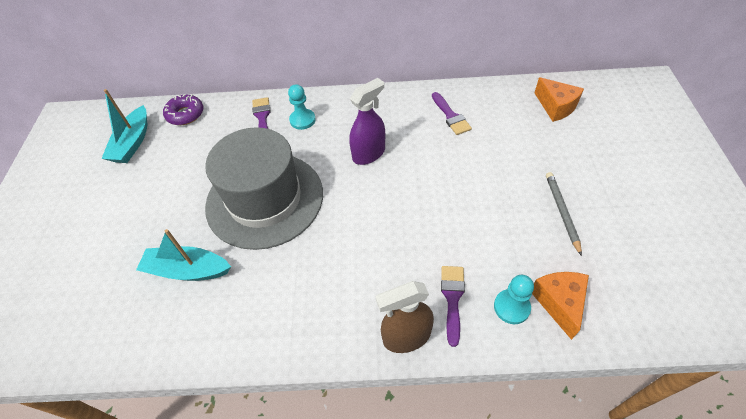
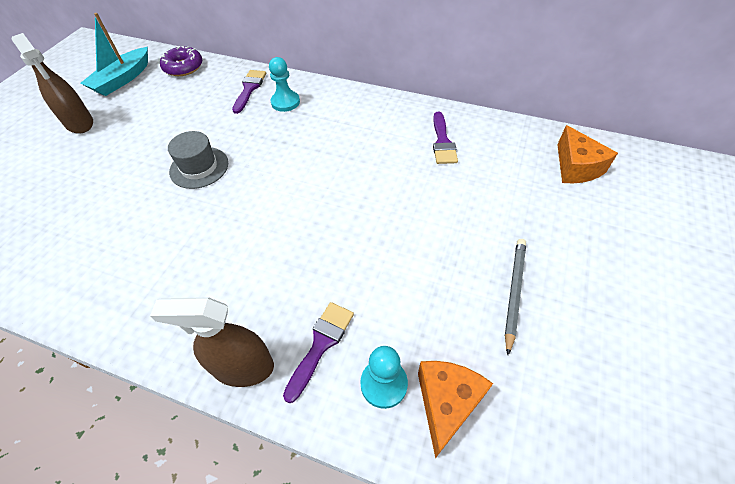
camera: 20 degrees right, 0 degrees up
(121, 196) = (79, 123): none -> brown spray bottle
(187, 270) = (85, 211): turquoise boat -> none
(265, 199) = (199, 167): grey hat -> grey hat, size x0.44
(369, 154) = (330, 155): purple spray bottle -> none

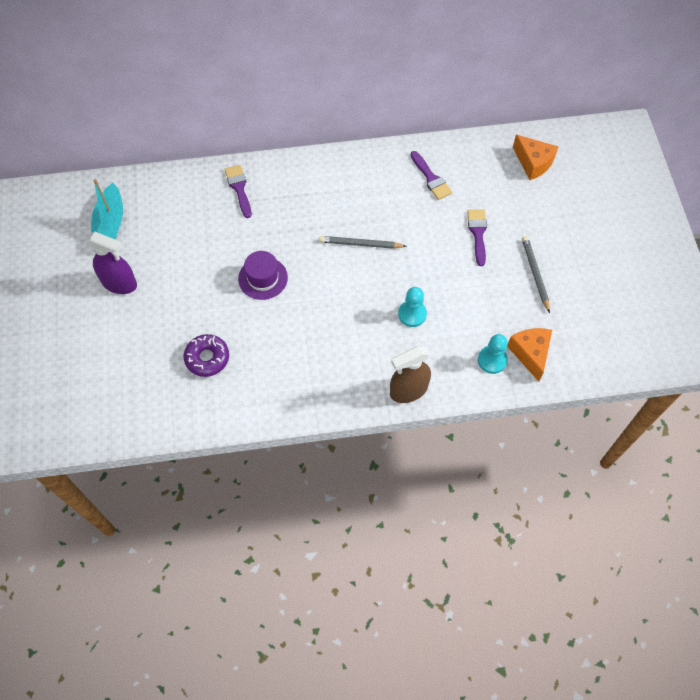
camera: 30 degrees left, 10 degrees up
(79, 123) = (119, 283): brown spray bottle -> purple spray bottle
(183, 67) = (156, 188): purple donut -> purple donut (207, 358)
(199, 167) = (263, 278): grey hat -> purple hat
(285, 102) = (282, 190): turquoise pawn -> turquoise pawn (412, 314)
(321, 174) = (360, 244): none -> grey pencil
(321, 345) = (443, 357): purple brush -> purple brush (478, 233)

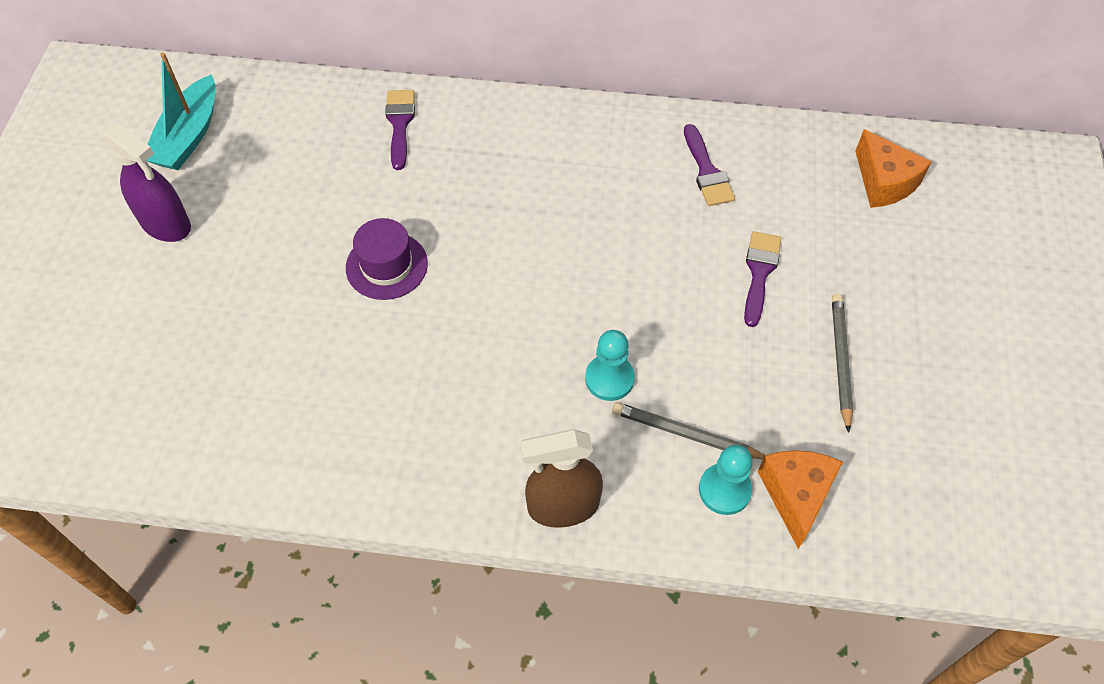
camera: 15 degrees right, 5 degrees down
(207, 358) = (252, 371): purple donut -> none
(360, 244) = (560, 247): grey pencil -> grey pencil (685, 434)

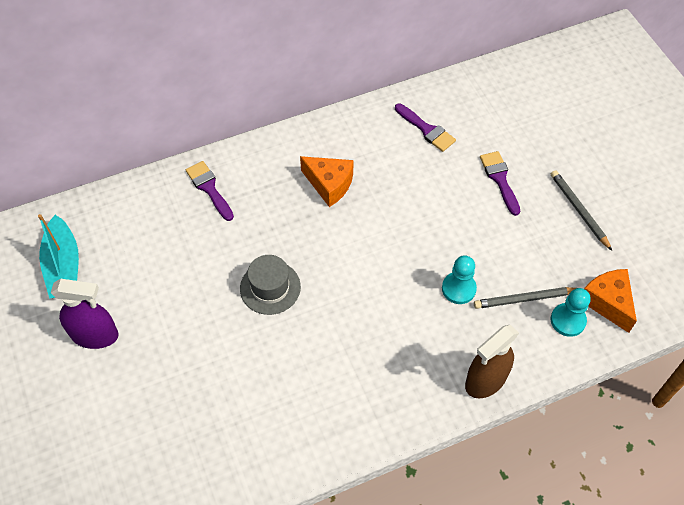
camera: 30 degrees left, 0 degrees up
(386, 265) = (270, 287): purple hat -> grey hat
(884, 182) = (532, 89): orange cheese -> orange cheese (329, 184)

